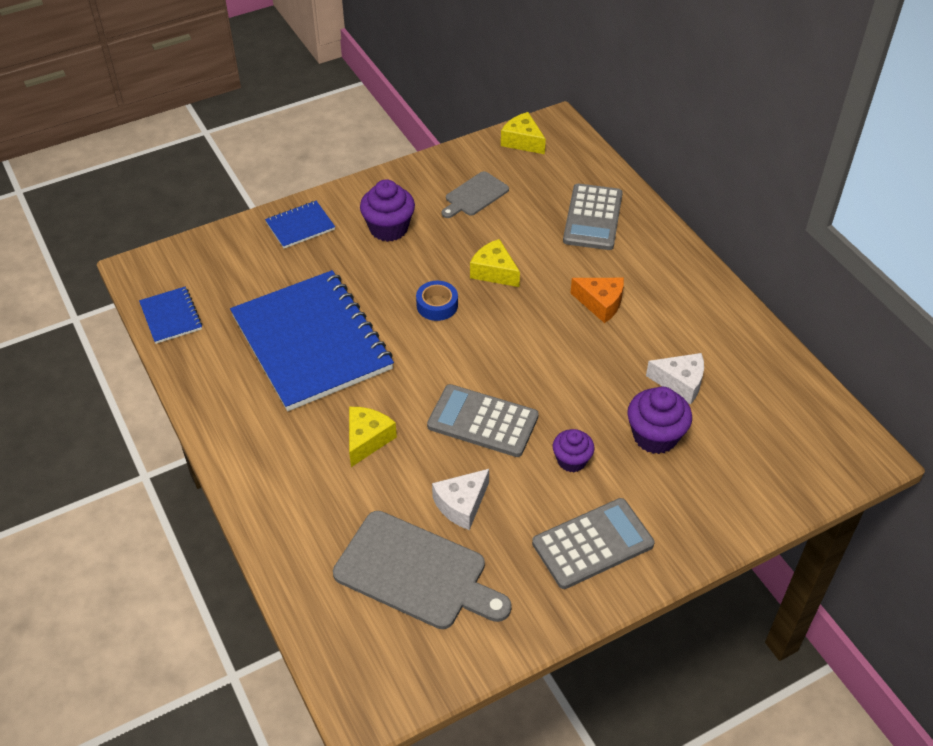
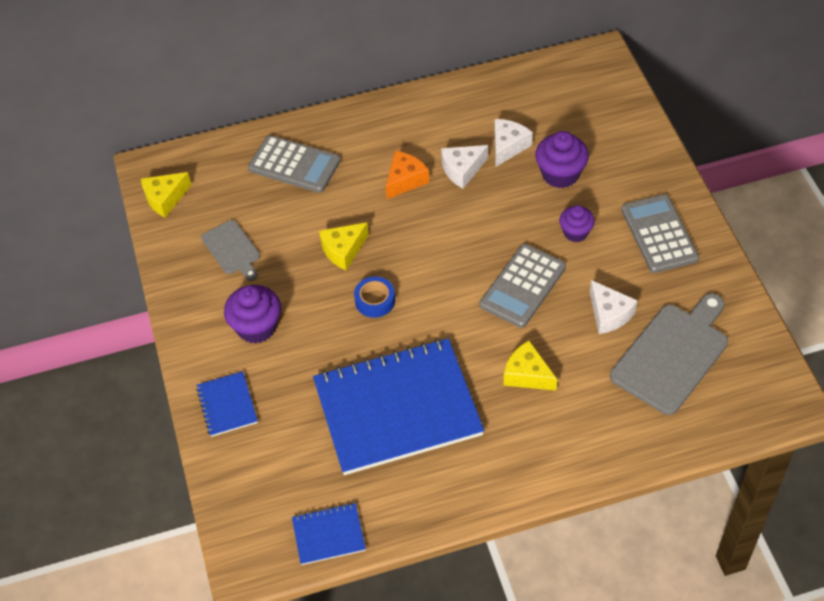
camera: 75 degrees left, 5 degrees up
(631, 348) = (462, 170): none -> white cheese

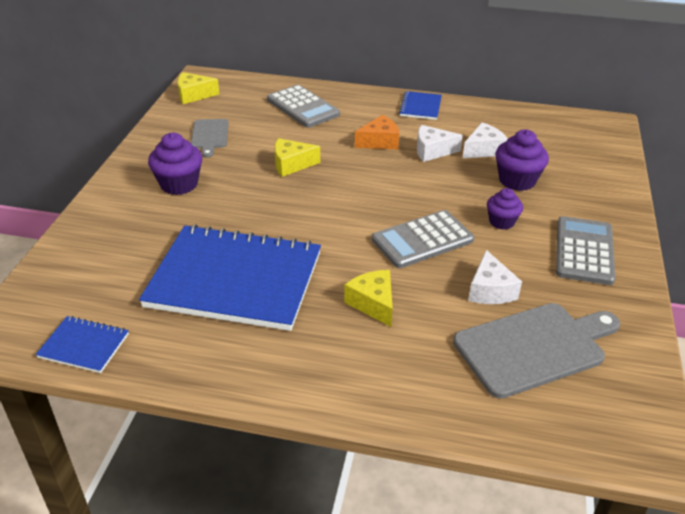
camera: 25 degrees right, 15 degrees down
(227, 405) = (105, 222): blue notebook -> blue notebook (420, 107)
(375, 301) = (286, 203): blue tape -> none

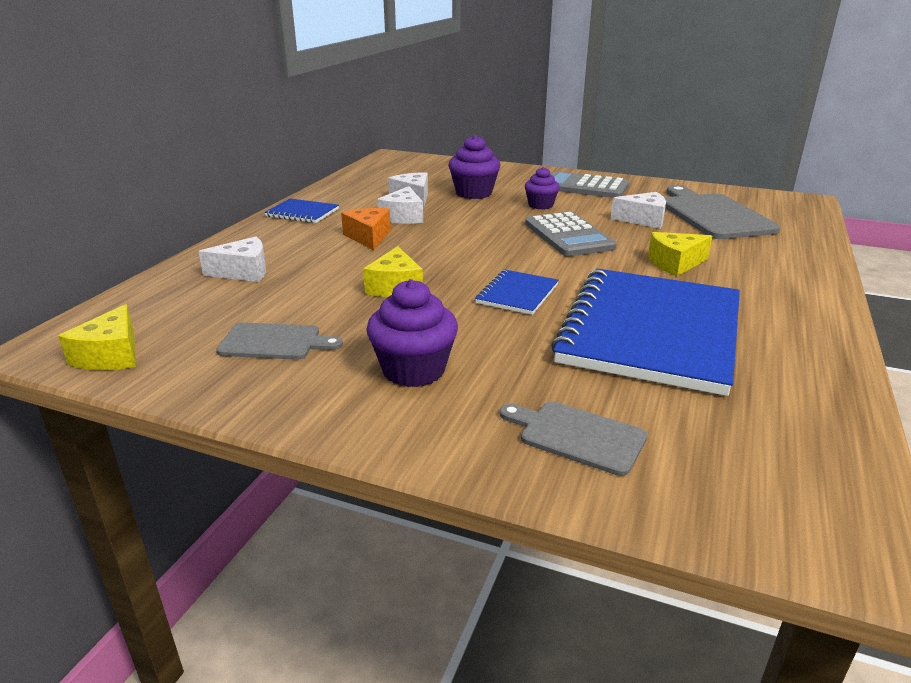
camera: 80 degrees left, 10 degrees down
(84, 346) = (828, 447): blue notebook -> blue notebook (517, 294)
(108, 244) = (577, 436): none -> grey cutting board
(303, 107) = (243, 272): grey calculator -> white cheese

